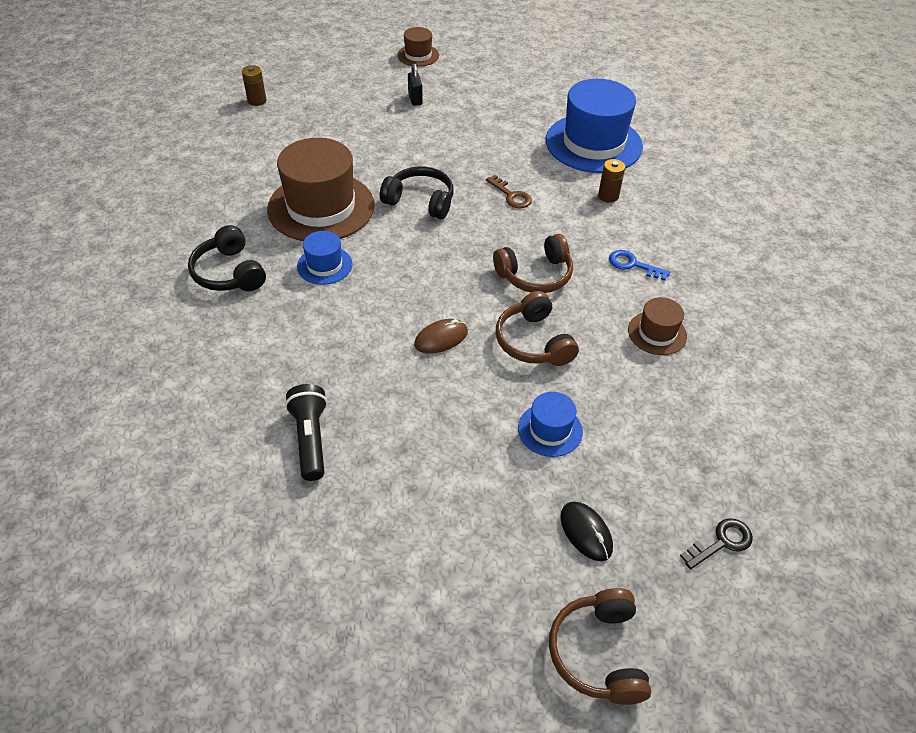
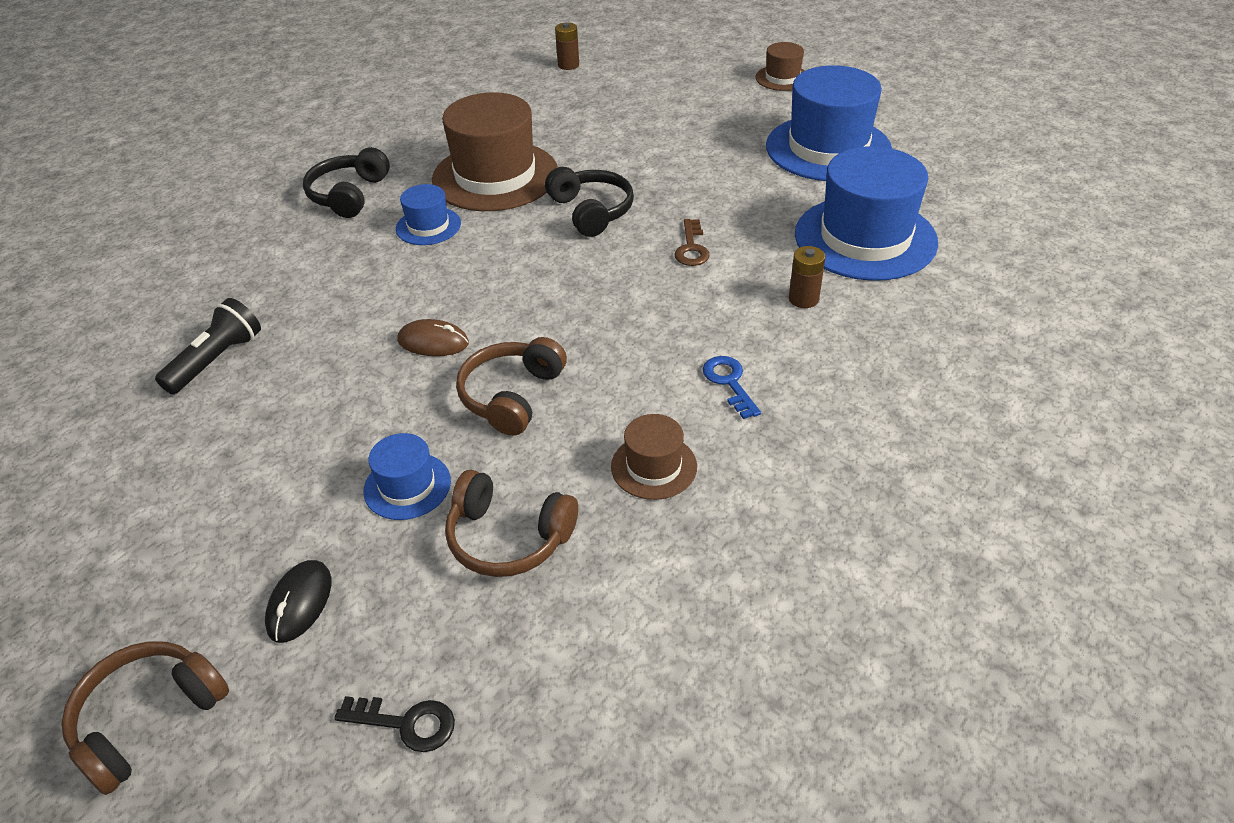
camera: 45 degrees right, 5 degrees down
(415, 99) = (720, 117): black padlock -> none
(505, 94) = (828, 148): none -> blue hat
(535, 275) = (606, 335): brown headphones -> brown headphones (508, 537)

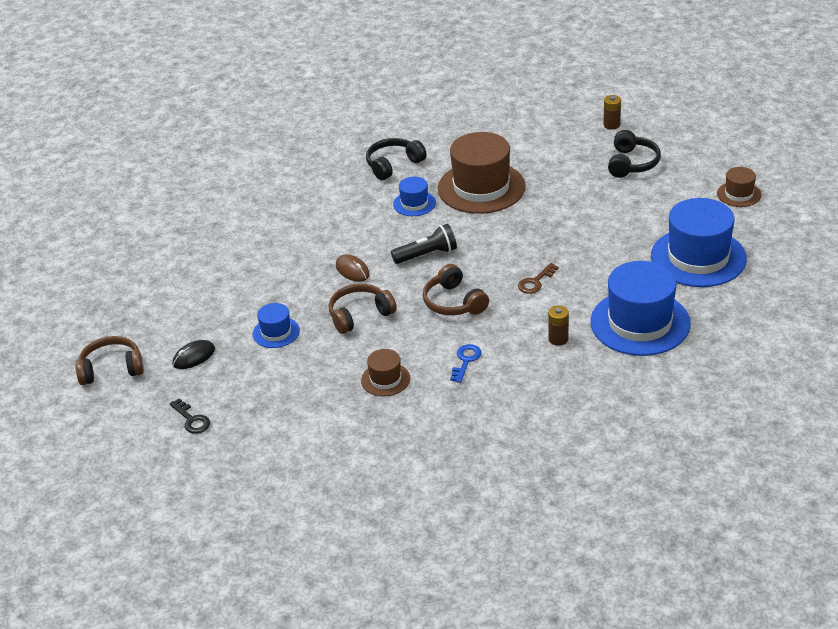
camera: 40 degrees right, 5 degrees down
(217, 360) = (252, 232): black flashlight -> black flashlight (427, 255)
(508, 537) = (294, 375): brown headphones -> brown headphones (454, 302)
(591, 211) = (508, 234): black headphones -> black headphones (632, 163)

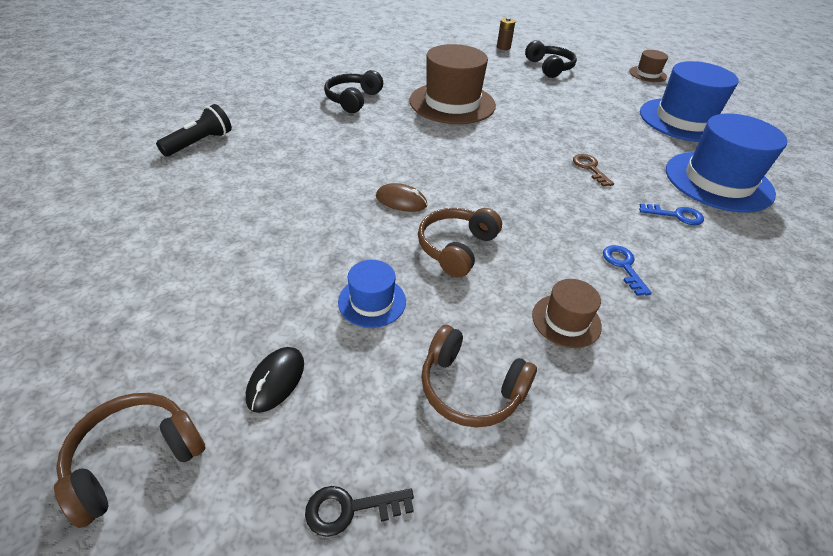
camera: 35 degrees left, 5 degrees up
(192, 420) = (350, 509): black key -> black key turned 150 degrees clockwise
(414, 203) = (404, 126): blue hat -> none
(427, 255) = (463, 167): black flashlight -> black flashlight (200, 143)
(454, 302) = (540, 206): brown headphones -> brown headphones (470, 388)
(535, 282) = (590, 168): brown key -> brown key turned 150 degrees clockwise
(558, 339) = (676, 215): brown battery -> blue key

